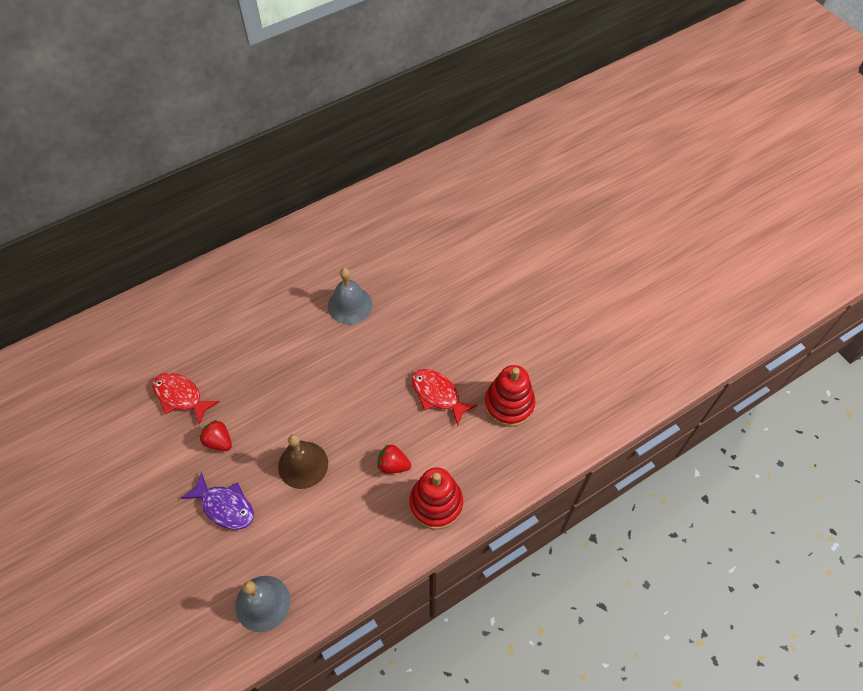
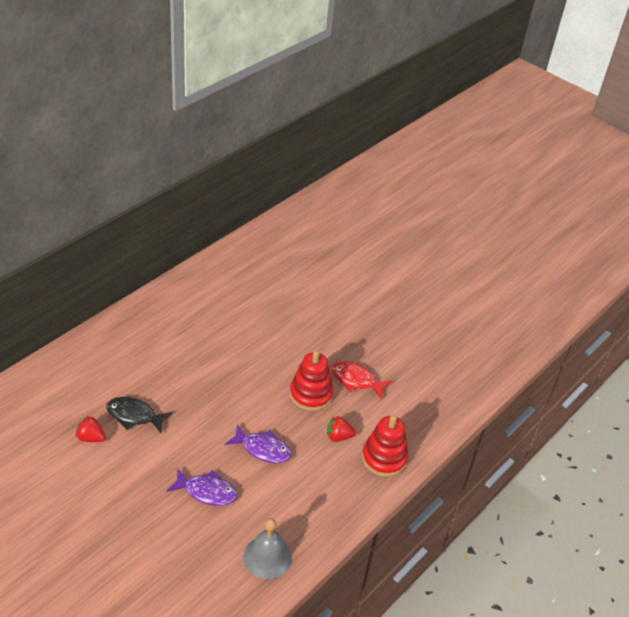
camera: 20 degrees left, 15 degrees down
(181, 396) = (134, 416): red fish -> black fish
(219, 441) = (182, 444): red strawberry -> red strawberry (91, 438)
(303, 464) = (262, 449): brown bell -> purple fish
(350, 305) = (257, 326): grey bell -> none
(509, 404) = (415, 378): red stacking toy -> red stacking toy (311, 394)

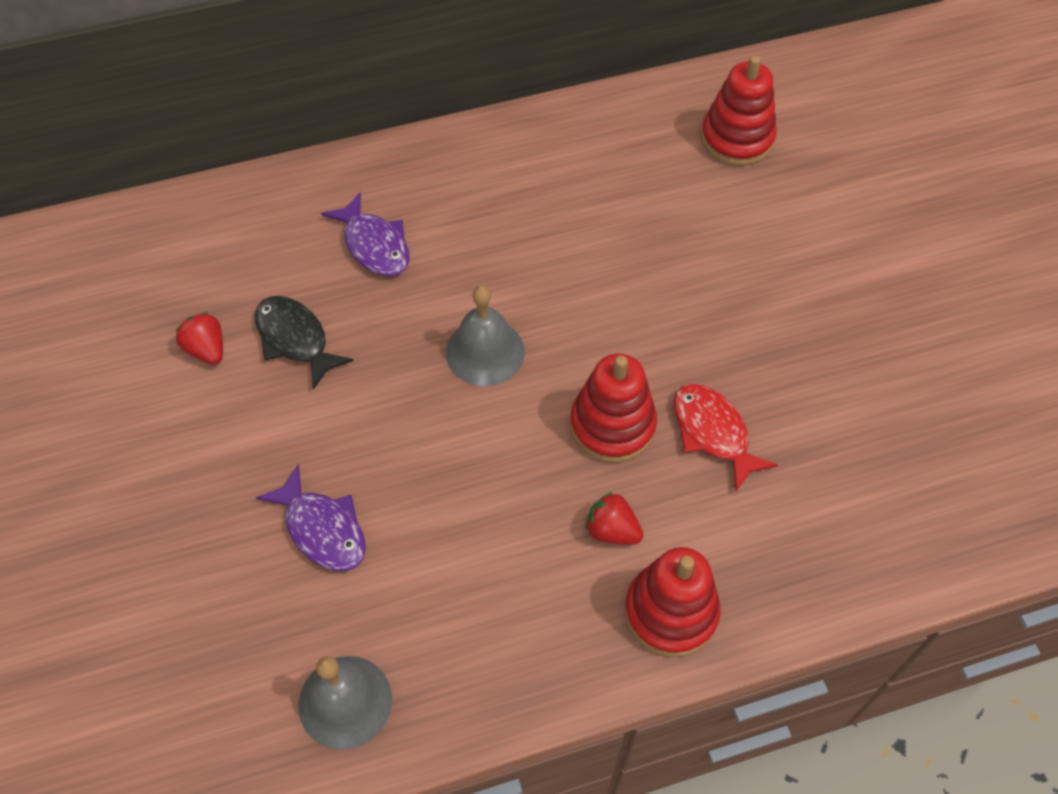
camera: 35 degrees right, 15 degrees up
(232, 386) = (485, 352): none -> grey bell
(262, 449) = (463, 493): purple fish -> purple fish (374, 245)
(287, 253) = (737, 139): none -> red stacking toy

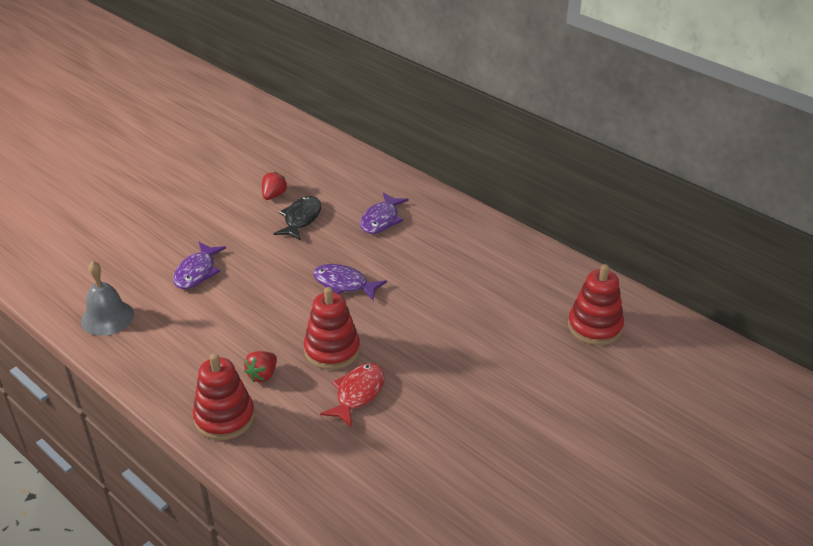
camera: 60 degrees right, 20 degrees down
(485, 352) = (344, 284): grey bell -> purple fish
(612, 530) = (262, 375): red strawberry -> red strawberry turned 150 degrees counterclockwise

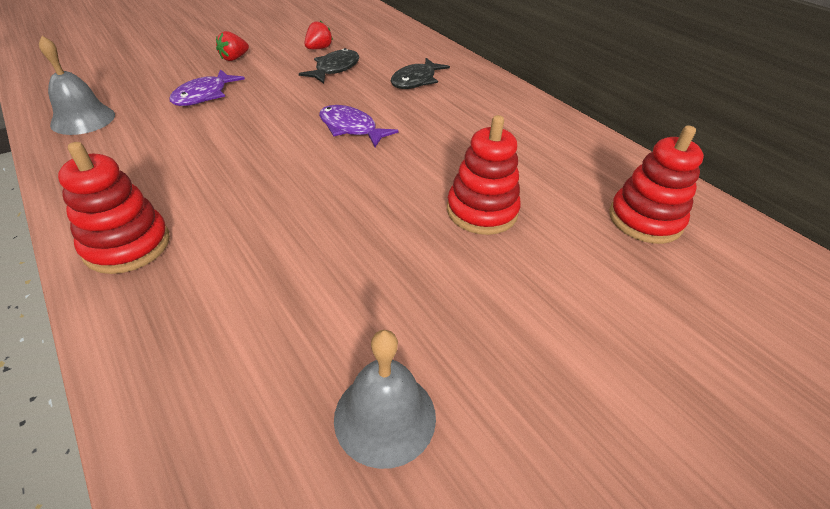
camera: 10 degrees right, 5 degrees up
(262, 375) = (206, 204): red strawberry -> red strawberry (234, 58)
(332, 350) = (304, 191): red stacking toy -> red stacking toy (481, 211)
(357, 394) = (310, 247): red fish -> none
(381, 220) = (416, 80): purple fish -> black fish
(449, 488) = (385, 416): none -> grey bell

